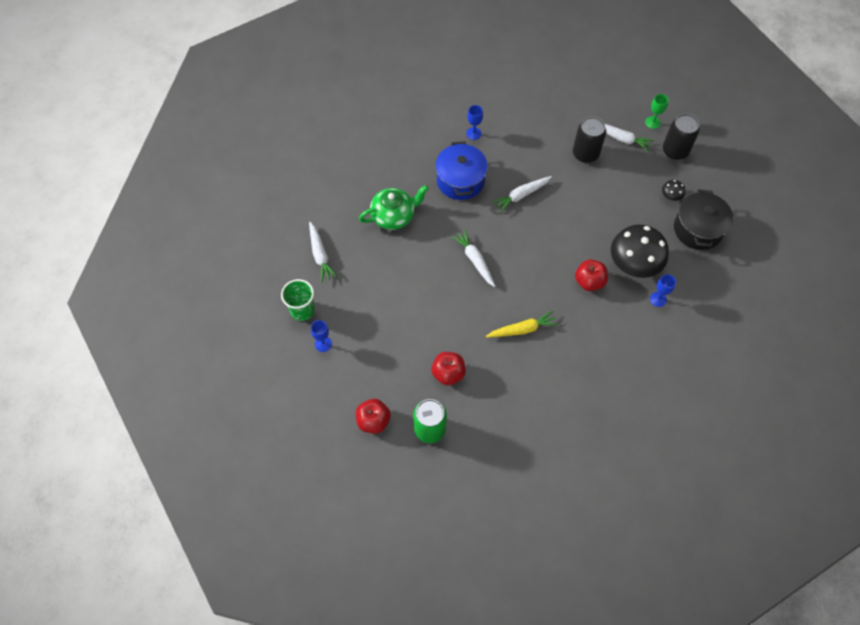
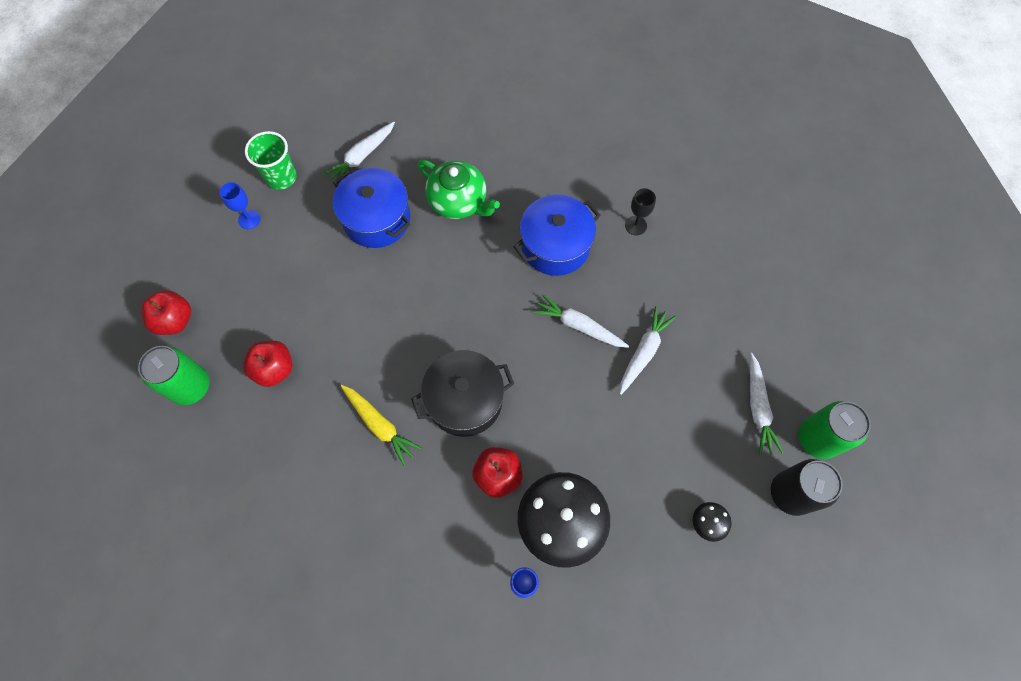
camera: 60 degrees right, 5 degrees up
(375, 267) = (377, 219): none -> blue pot
(473, 133) = (635, 225): blue goblet -> black goblet
(475, 260) = (449, 320): white carrot -> white carrot (644, 352)
(585, 154) = (699, 373): black can -> none
(652, 122) = (817, 438): green goblet -> green can
(698, 229) = (676, 589): black pot -> black pot (465, 400)

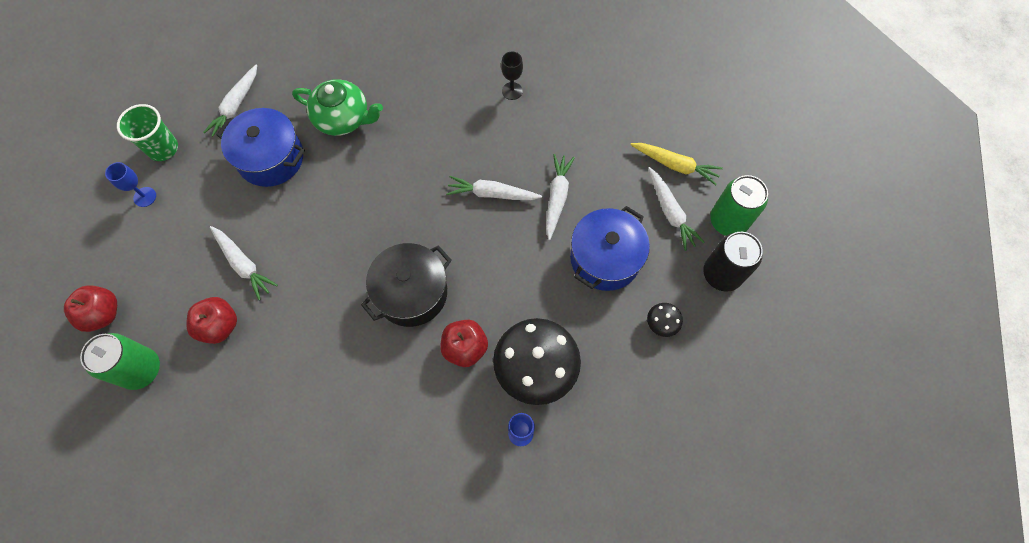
camera: 20 degrees left, 0 degrees up
(316, 316) = (243, 264): none -> white carrot
(380, 425) = (340, 342): yellow carrot -> yellow carrot (675, 165)
(555, 246) = (446, 131): blue pot -> blue pot (605, 258)

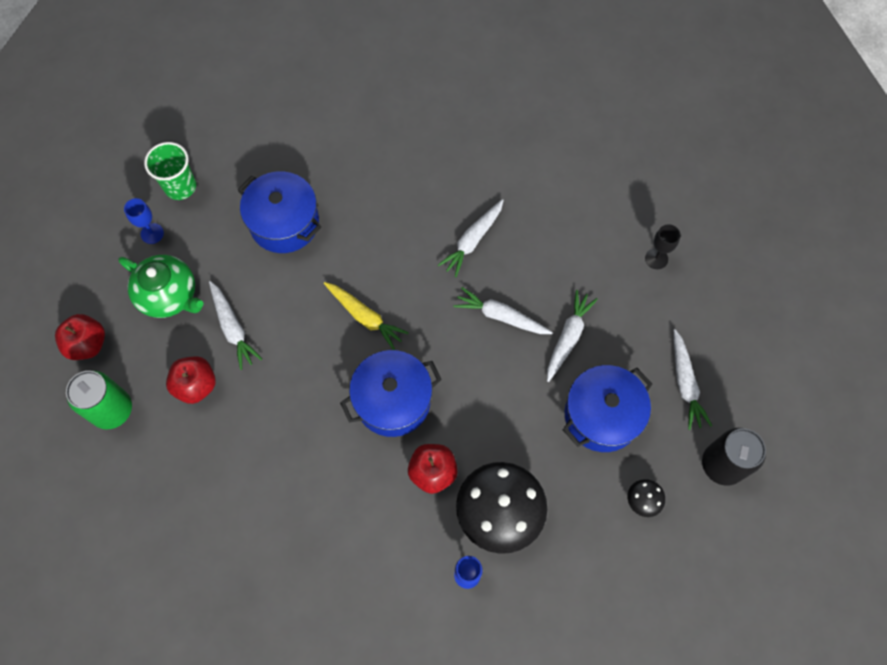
camera: 15 degrees right, 0 degrees up
(236, 106) = (262, 158): white carrot -> white carrot (472, 240)
(343, 119) = (367, 198): green teapot -> green teapot (169, 295)
(411, 293) = (393, 401): black pot -> blue pot
(512, 91) = (550, 209): black goblet -> black goblet (656, 258)
(675, 165) = (704, 333): yellow carrot -> yellow carrot (365, 317)
(728, 221) = (745, 409): green can -> none

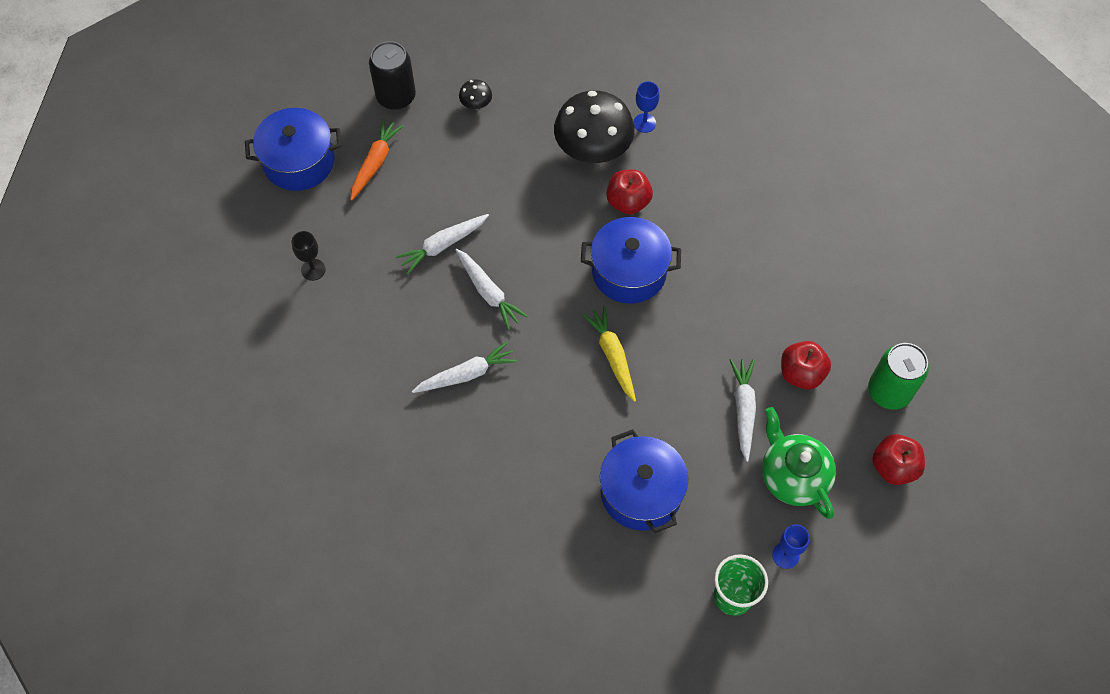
camera: 150 degrees left, 5 degrees down
(602, 415) = (461, 174): blue pot -> blue pot (299, 162)
(685, 383) = (375, 163): white carrot -> orange carrot

